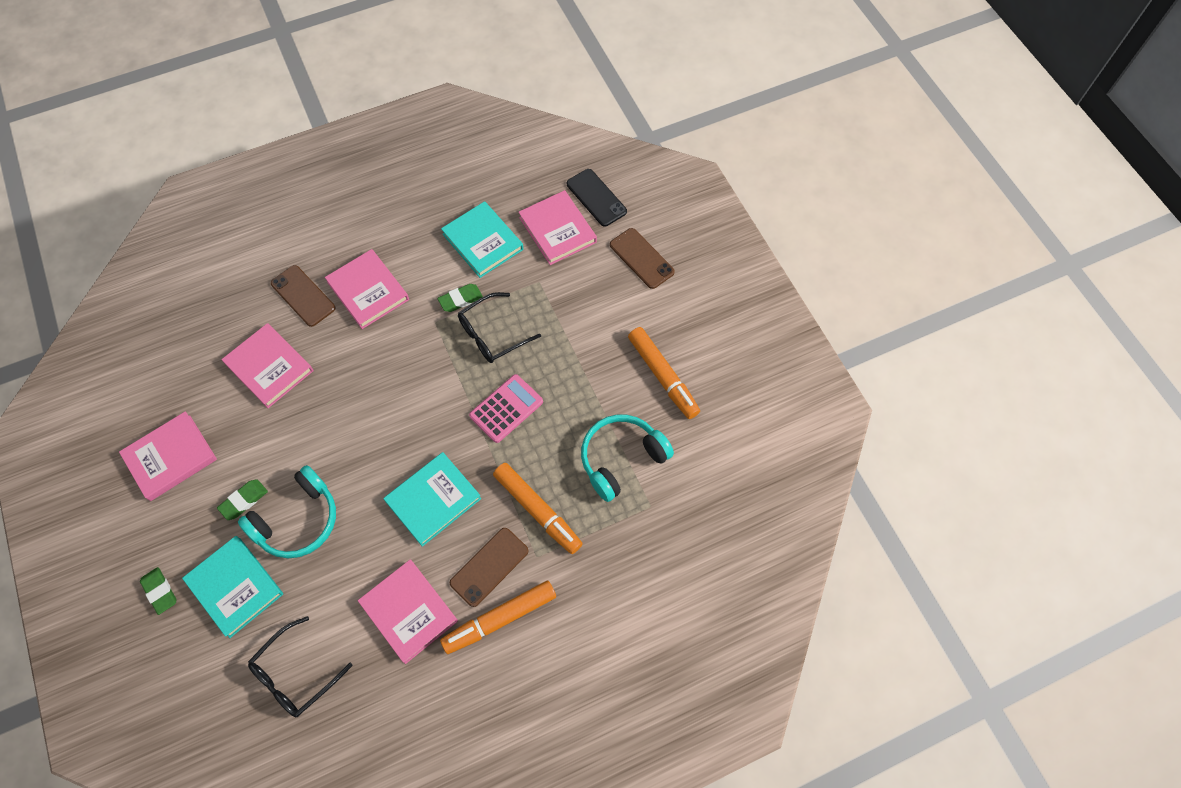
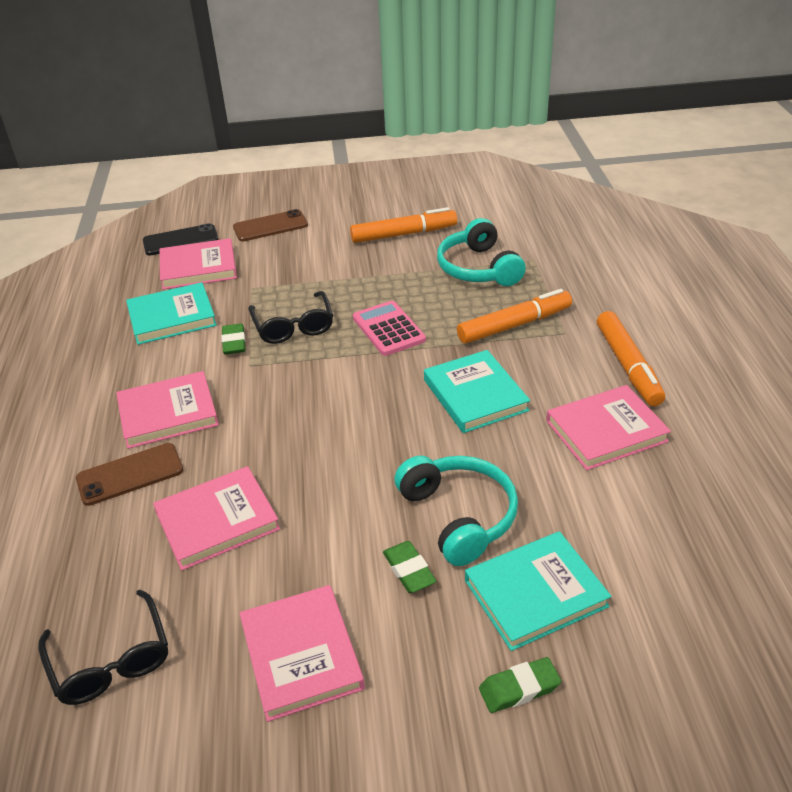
camera: 70 degrees left, 25 degrees down
(295, 674) = (669, 541): black glasses -> black glasses (111, 660)
(489, 567) = (567, 365): brown phone -> none

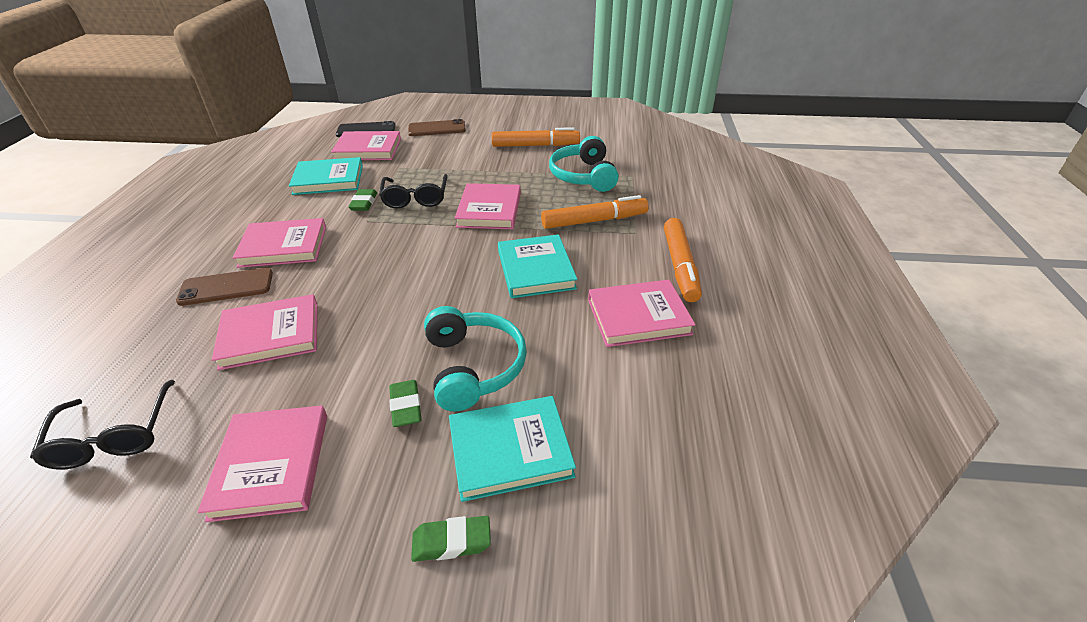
camera: 10 degrees right, 0 degrees up
(388, 329) = (489, 210): pink calculator -> pink book

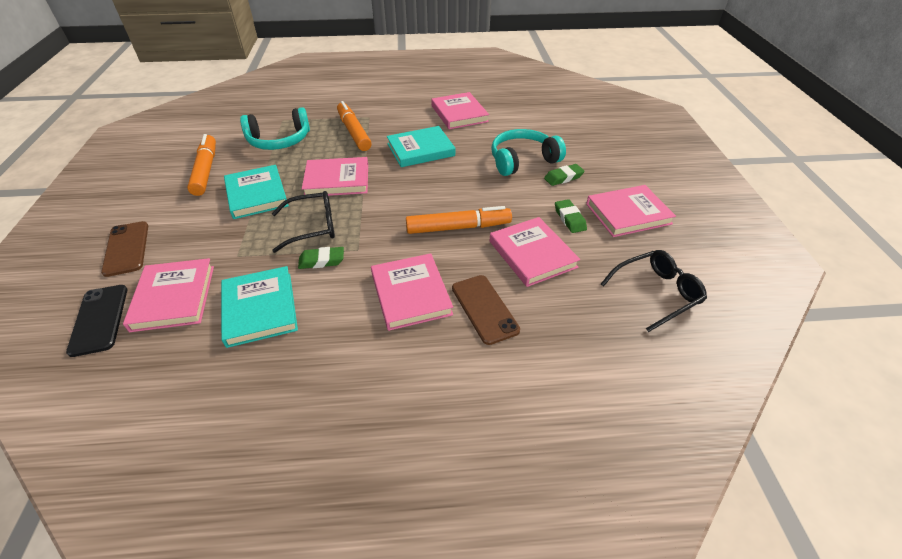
camera: 100 degrees left, 5 degrees up
(451, 542) = (626, 150): green eraser -> green eraser (569, 219)
(510, 450) = (572, 142): turquoise book -> turquoise book (257, 194)
(680, 266) = (406, 102): orange marker -> orange marker (458, 227)

